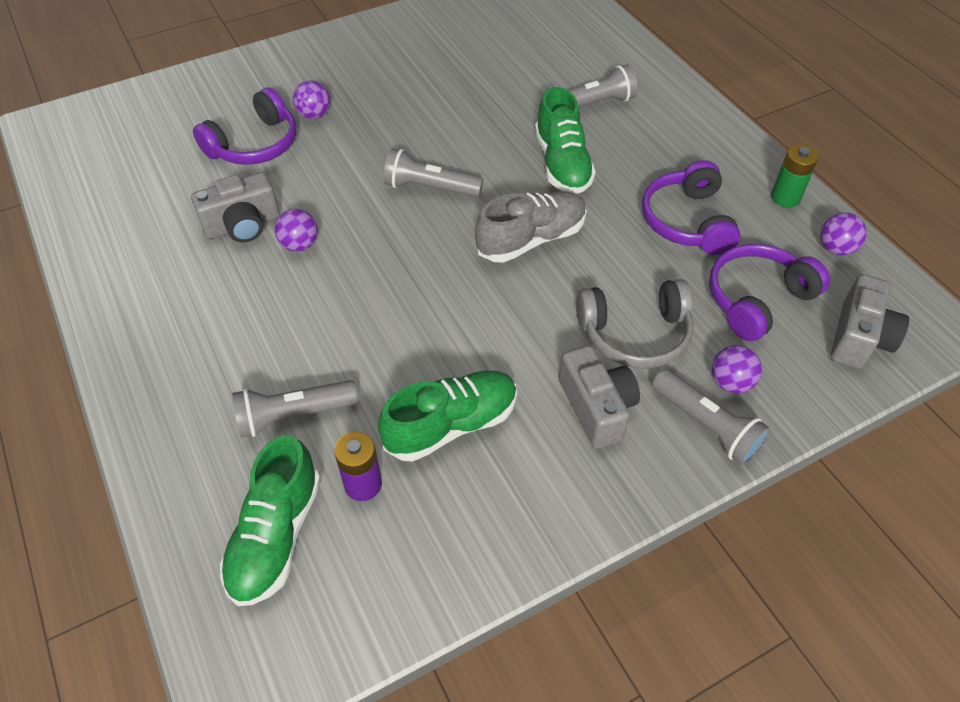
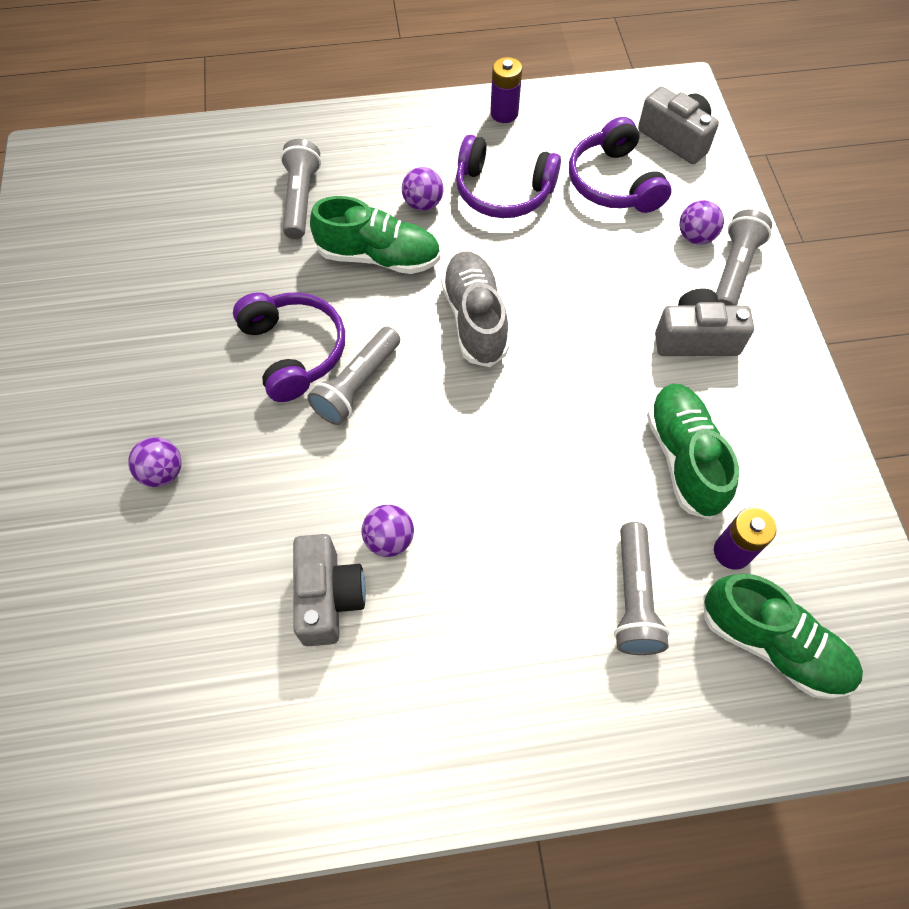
camera: 70 degrees left, 10 degrees up
(255, 145) = (184, 555): purple headphones -> purple headphones (294, 351)
(635, 334) = (623, 281): grey headphones -> none
(706, 426) = (734, 270): grey flashlight -> grey flashlight turned 45 degrees counterclockwise
(785, 197) = (504, 113): green battery -> purple battery
(835, 248) = (577, 109): purple ball -> purple ball (423, 204)

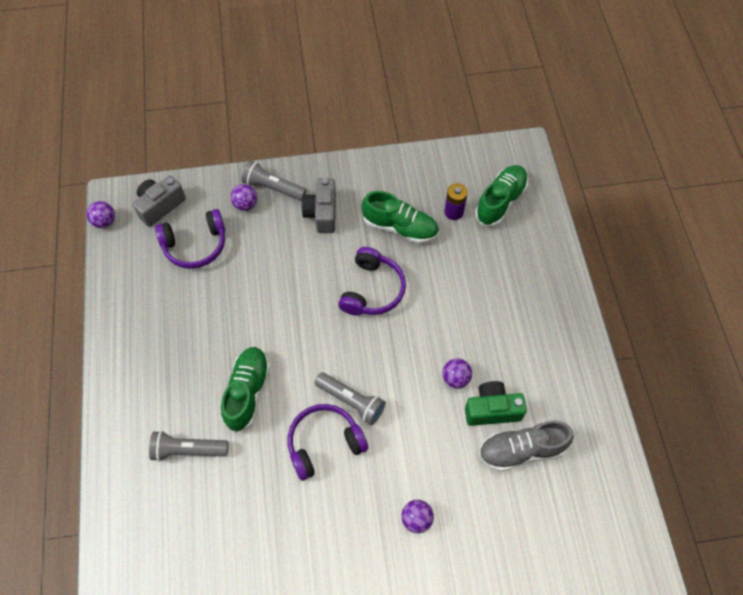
camera: 90 degrees left, 0 degrees up
(328, 597) = (492, 410): grey camera -> green camera
(423, 204) = (201, 364): purple ball -> purple ball (105, 221)
(475, 319) = (302, 331): grey shoe -> grey shoe (521, 450)
(503, 191) = (196, 312): purple headphones -> purple headphones (372, 290)
(504, 113) = (119, 310): purple battery -> none
(633, 598) = (481, 258): grey flashlight -> none
(684, 458) = (400, 227): green shoe -> green shoe turned 150 degrees counterclockwise

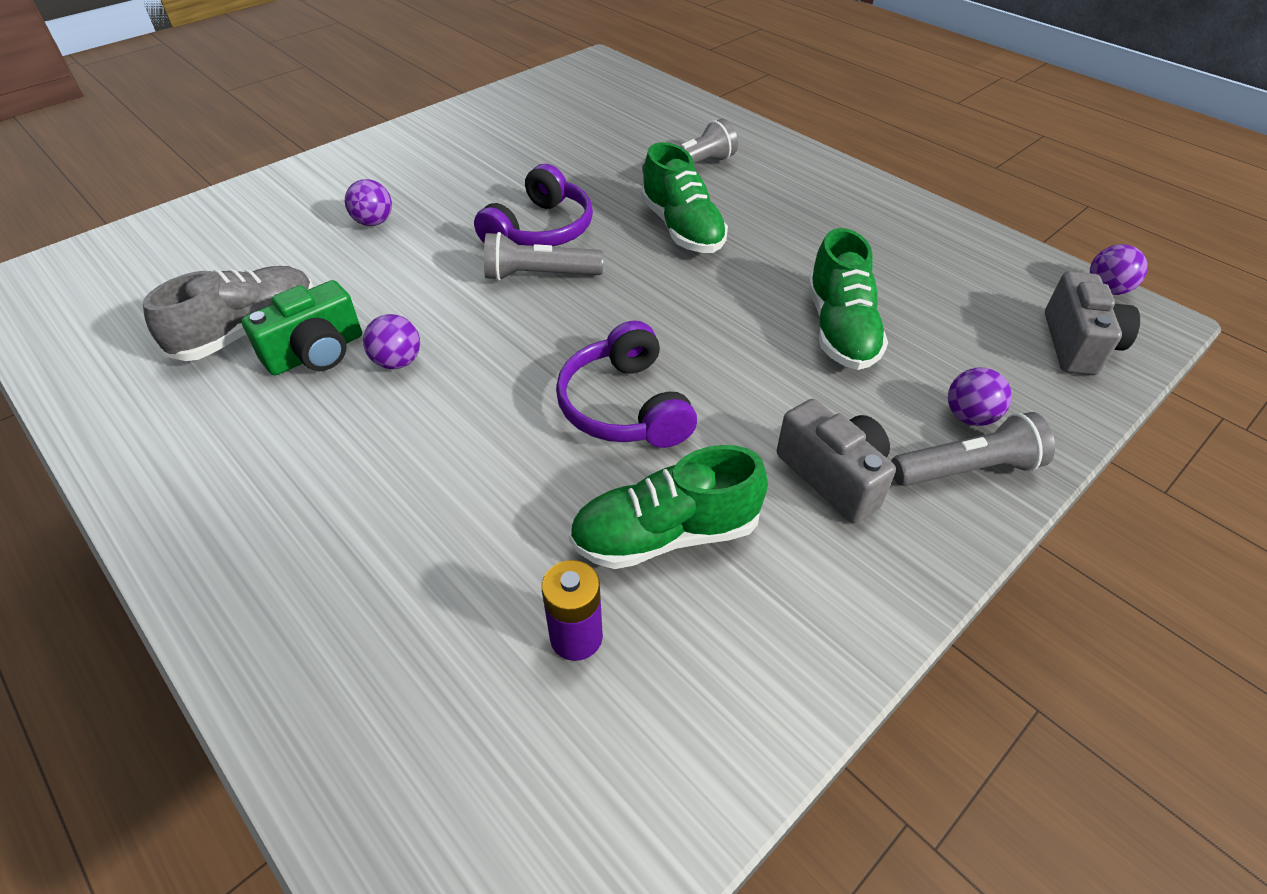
camera: 145 degrees right, 15 degrees down
(195, 245) = (953, 325): purple headphones -> none
(500, 201) = (475, 739): green shoe -> green shoe (840, 329)

